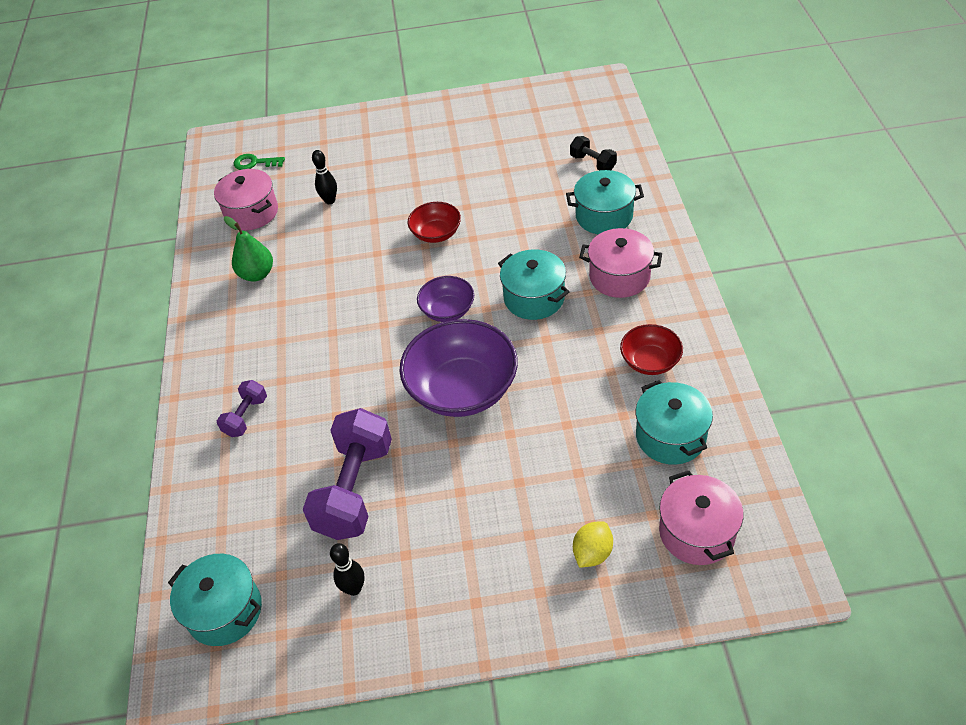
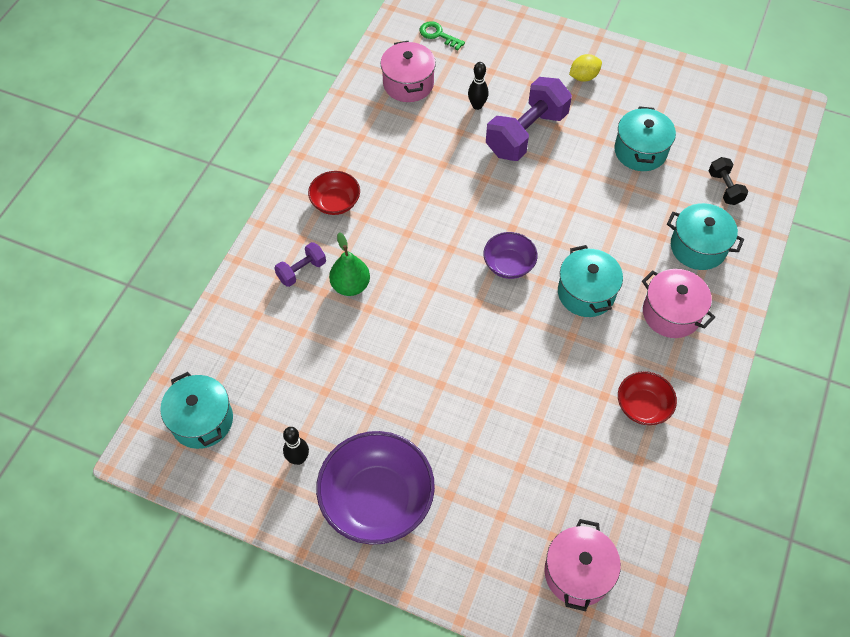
camera: 25 degrees right, 10 degrees up
(257, 274) = (380, 146): green pear -> green pear (350, 285)
(355, 489) = (345, 380): purple dumbbell -> purple dumbbell (526, 133)
(436, 233) = (544, 186): red bowl -> red bowl (335, 202)
(462, 389) = (476, 342): purple bowl -> purple bowl (377, 499)
(592, 553) = (486, 539): yellow lemon -> yellow lemon (583, 77)
(671, 436) = (613, 481): turquoise pot -> turquoise pot (640, 151)

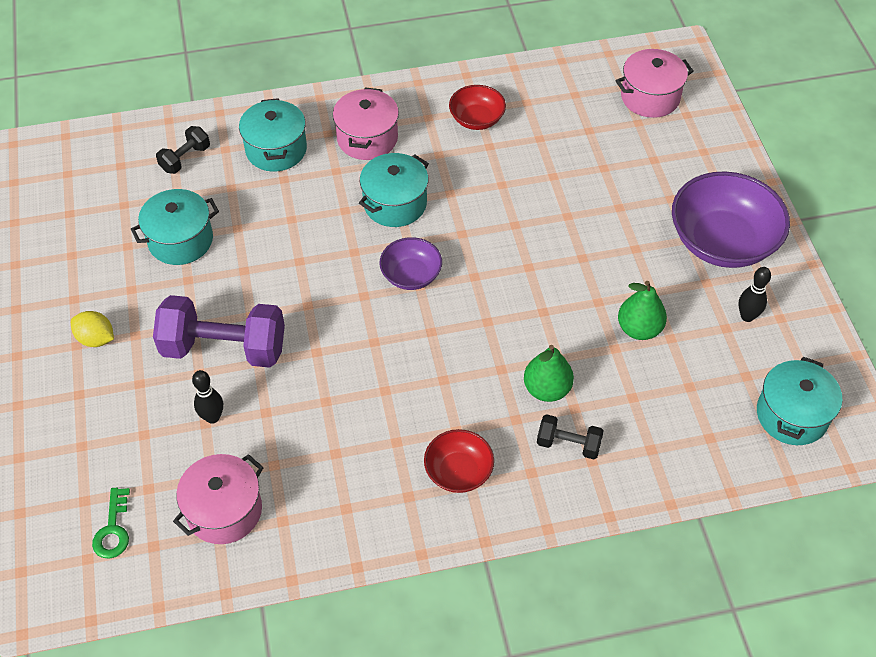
camera: 125 degrees left, 5 degrees down
(301, 271) = (568, 444): purple dumbbell -> black dumbbell
(349, 376) = (639, 329): none -> green pear

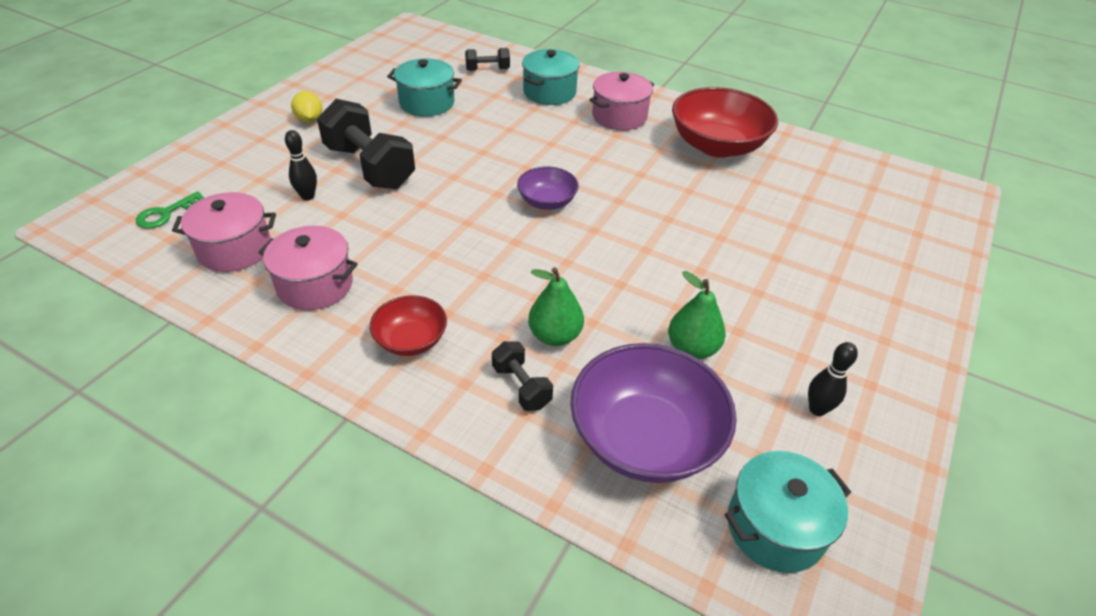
camera: 40 degrees right, 10 degrees down
(224, 348) = (370, 167): purple dumbbell -> black dumbbell
(395, 203) = (591, 158): turquoise pot -> none
(476, 119) = (717, 146): red bowl -> red bowl, size x1.88
(650, 97) = (892, 205): pink pot -> pink pot (315, 285)
(722, 241) = (855, 337): purple bowl -> purple bowl (645, 438)

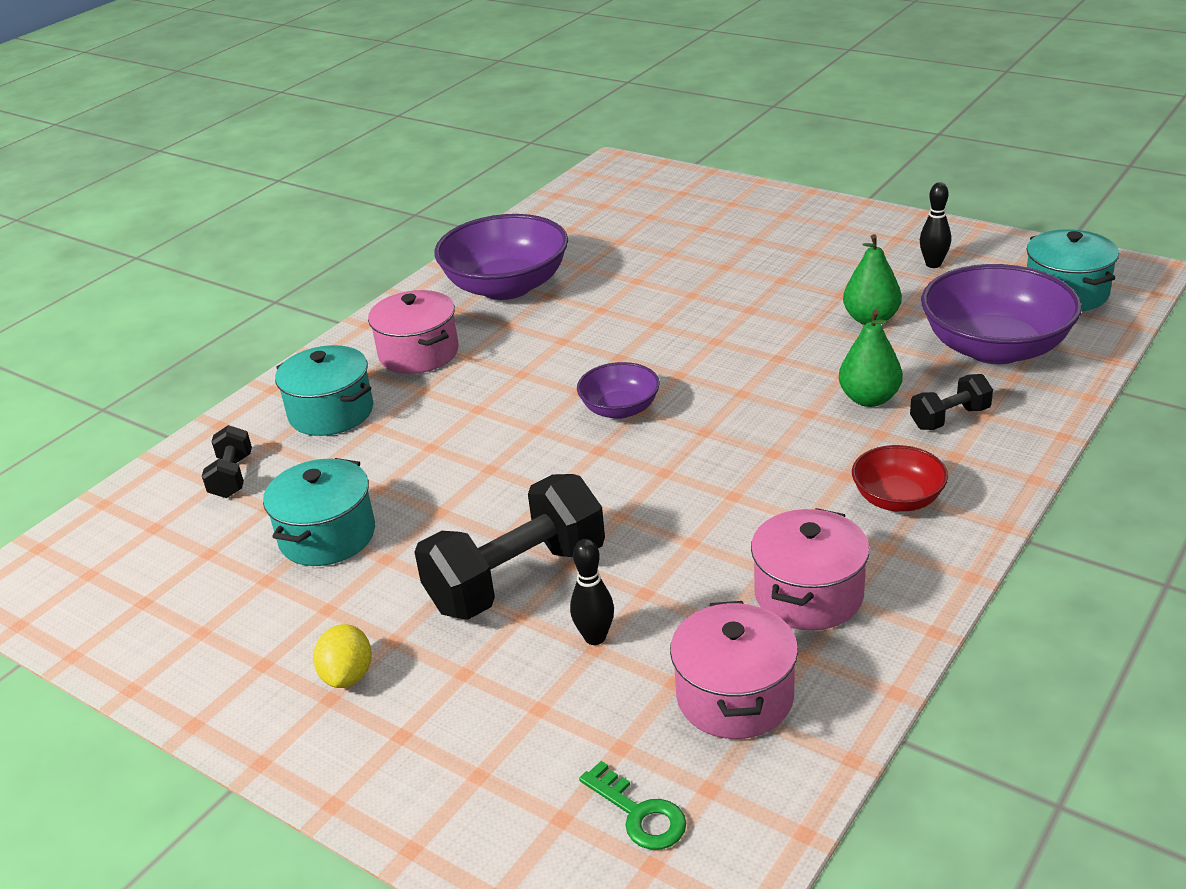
camera: 80 degrees left, 10 degrees down
(310, 120) = (348, 675): yellow lemon -> yellow lemon turned 75 degrees counterclockwise
(717, 146) = (506, 286): red bowl -> purple bowl

